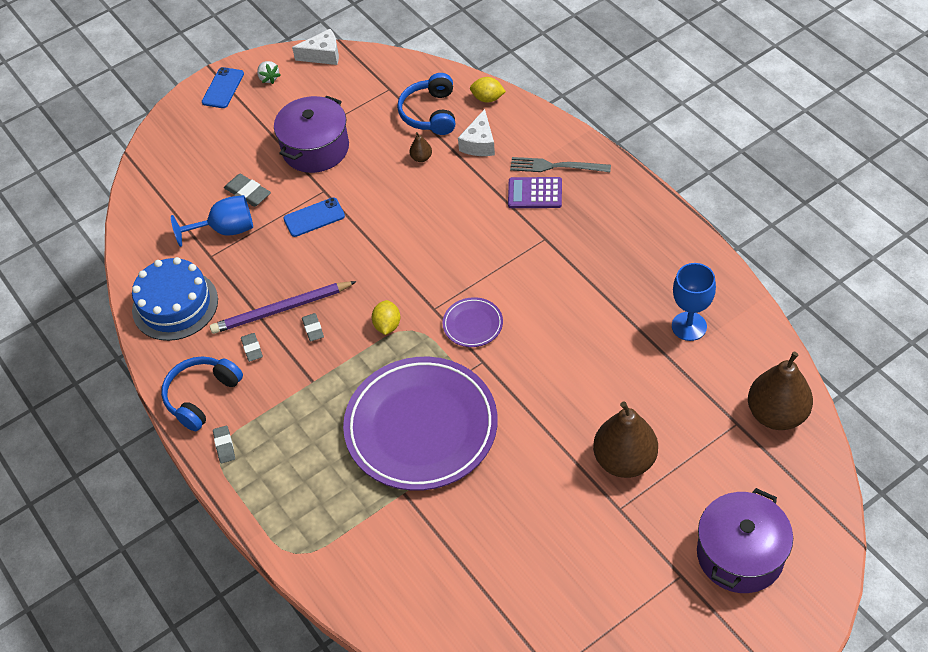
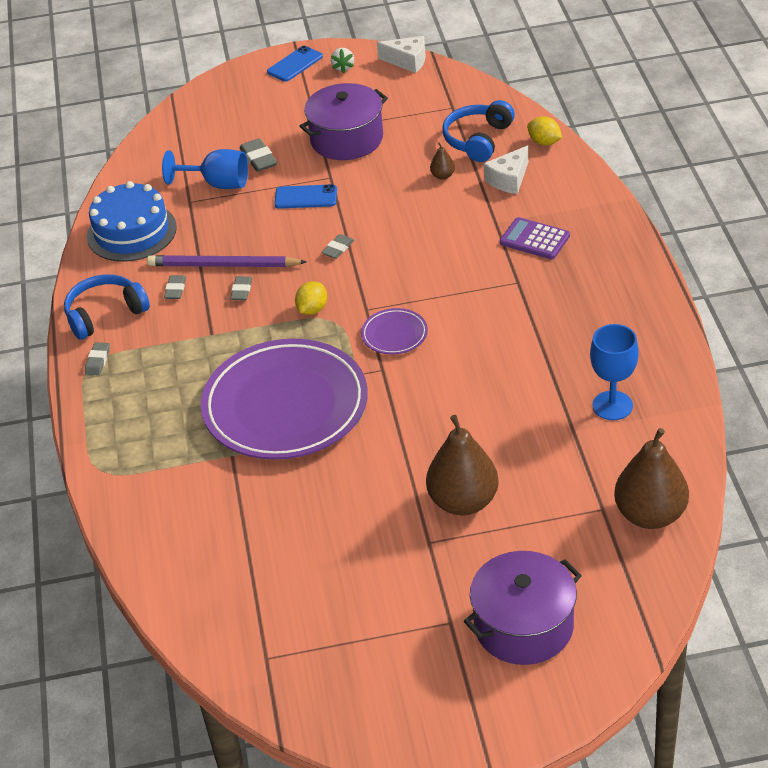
camera: 25 degrees right, 10 degrees down
(373, 258) = (338, 249): none -> grey eraser
(556, 166) = (573, 221): grey fork -> none

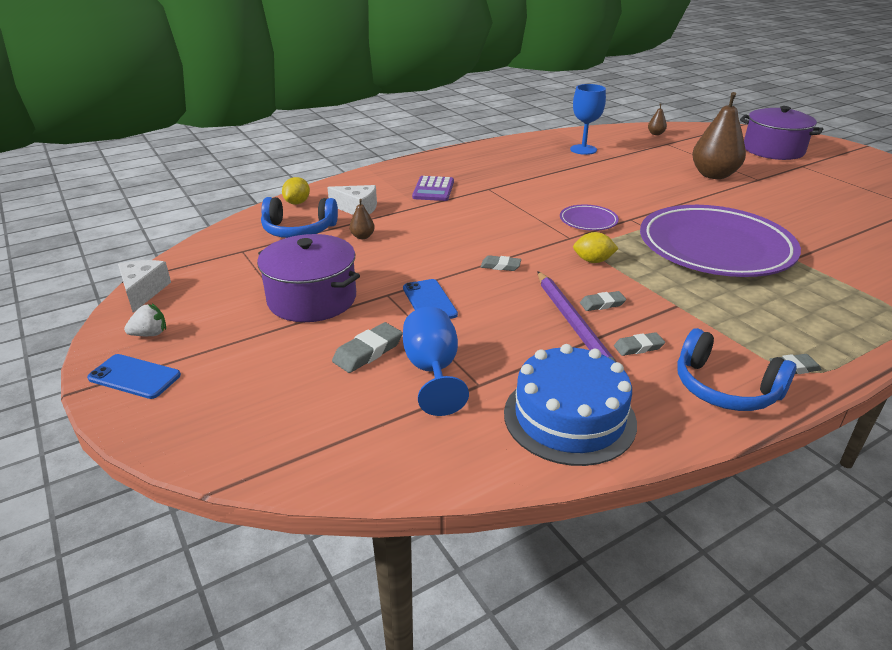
camera: 115 degrees left, 10 degrees down
(650, 515) = (655, 134): brown pear -> brown pear, size x0.42

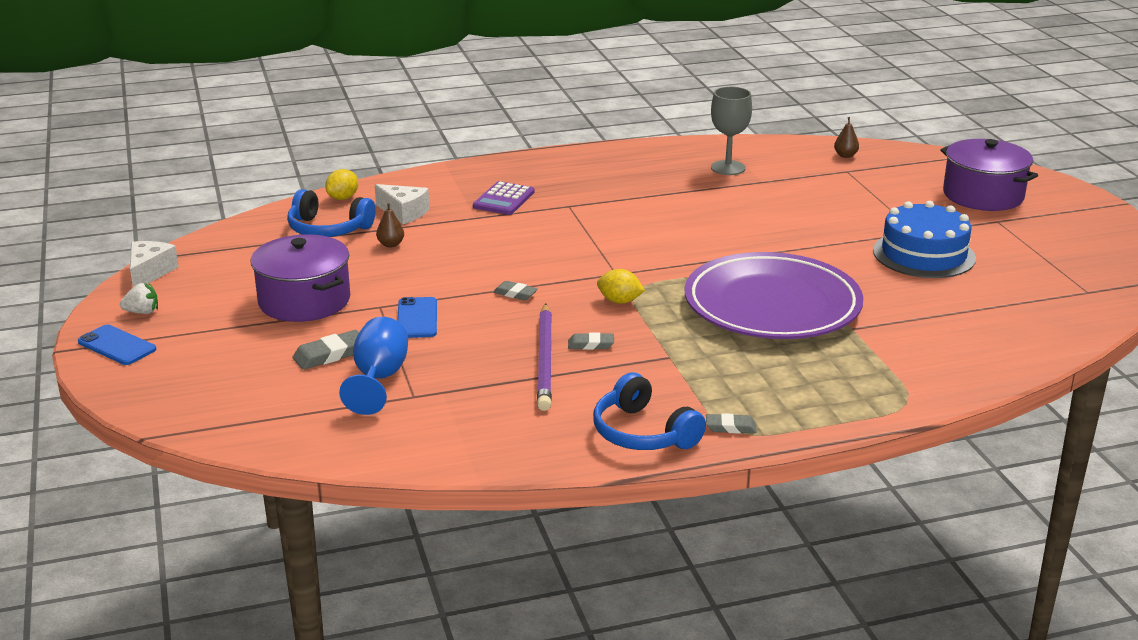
camera: 15 degrees right, 5 degrees down
(569, 417) = (475, 433): blue cake -> blue cake (924, 254)
(583, 149) = (728, 168): blue goblet -> grey goblet
(588, 221) = (653, 257): purple plate -> none
(638, 347) = (591, 388): grey eraser -> none
(713, 175) = (864, 220): brown pear -> none

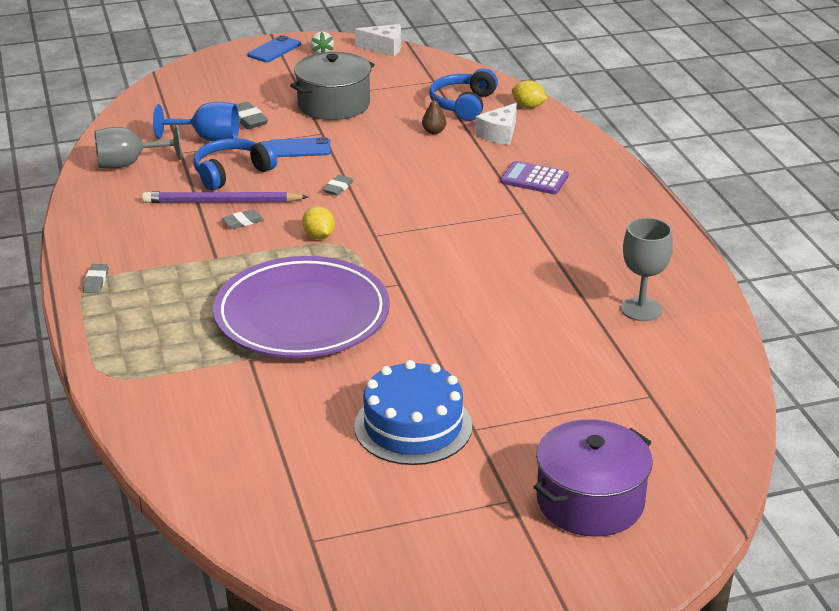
camera: 90 degrees right, 5 degrees up
(304, 301) = (334, 104): purple pot -> grey pot
(440, 431) = (129, 164): none -> grey goblet
(591, 344) = (243, 222): grey eraser -> grey eraser turned 60 degrees clockwise
(619, 301) = (319, 236): yellow lemon -> yellow lemon turned 45 degrees counterclockwise
(643, 433) = (100, 242): blue headphones -> blue headphones (231, 173)
(845, 155) = (701, 399): brown pear -> none

